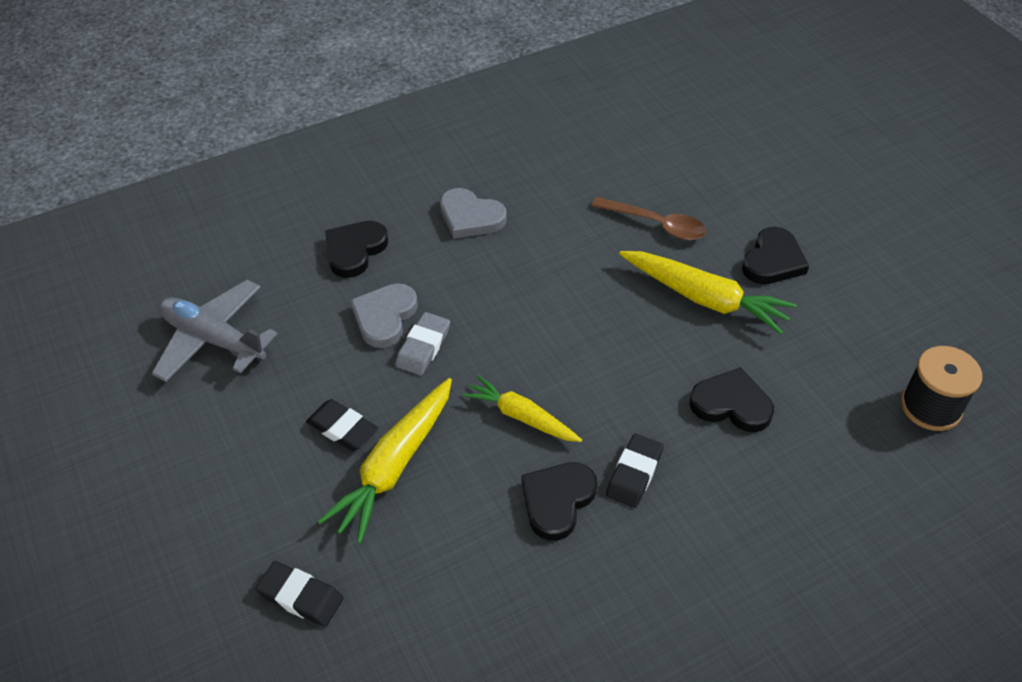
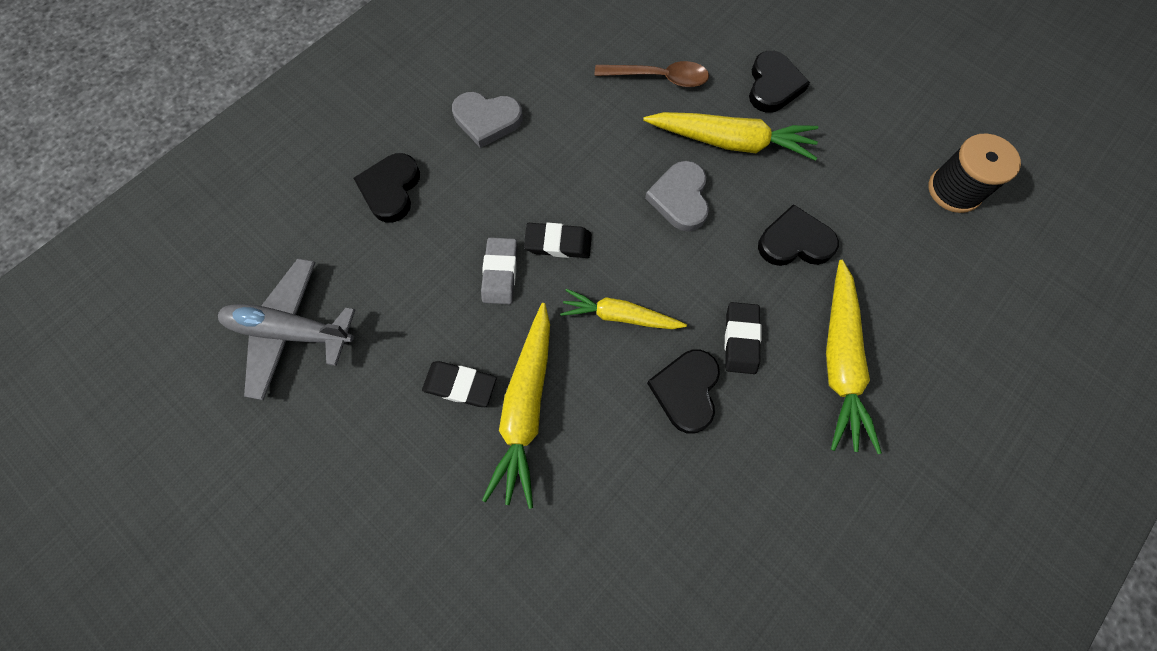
camera: 20 degrees left, 20 degrees up
(300, 597) = (495, 576): black eraser -> black eraser (558, 243)
(384, 317) = (450, 253): grey heart -> grey heart (680, 198)
(729, 525) = (839, 362): none -> yellow carrot

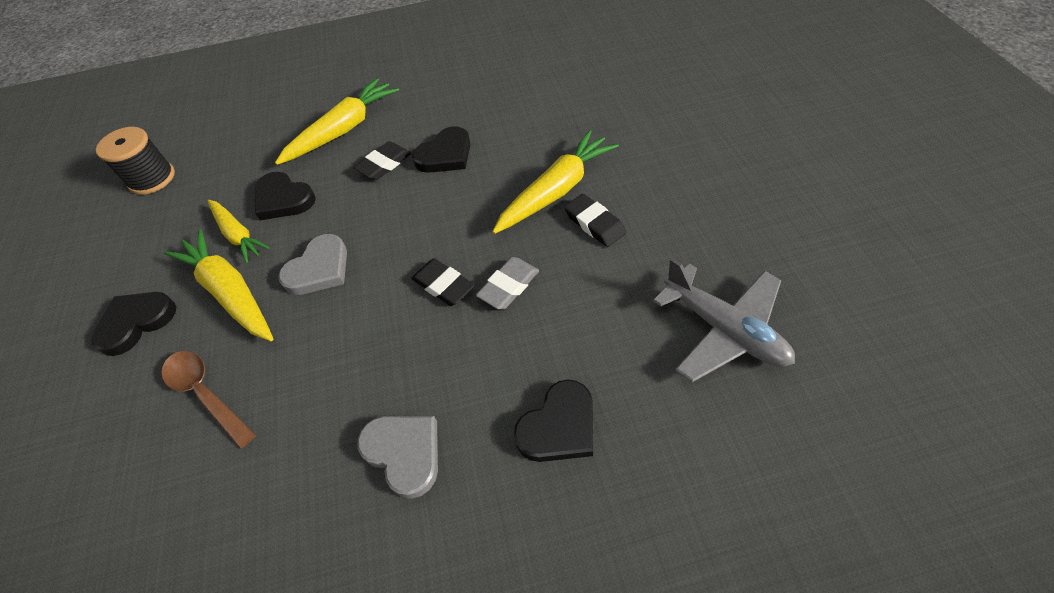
camera: 140 degrees left, 15 degrees down
(619, 316) = (445, 212): yellow carrot -> yellow carrot (238, 235)

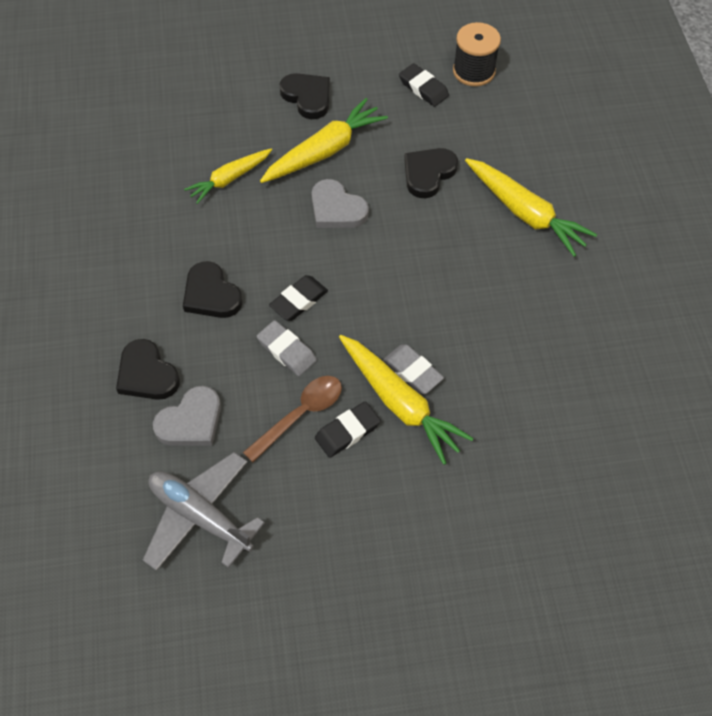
camera: 90 degrees right, 5 degrees up
(206, 394) = (233, 151): brown spoon -> brown spoon (300, 415)
(238, 235) = (388, 146): yellow carrot -> yellow carrot (229, 179)
(384, 164) = (465, 251): black eraser -> black eraser (423, 88)
(404, 453) = (154, 274): grey heart -> grey heart (191, 421)
(445, 155) = (471, 305): black heart -> black heart (211, 294)
(521, 185) = (412, 371): none -> grey eraser
(724, 330) = (200, 516): grey plane -> grey plane turned 75 degrees clockwise

